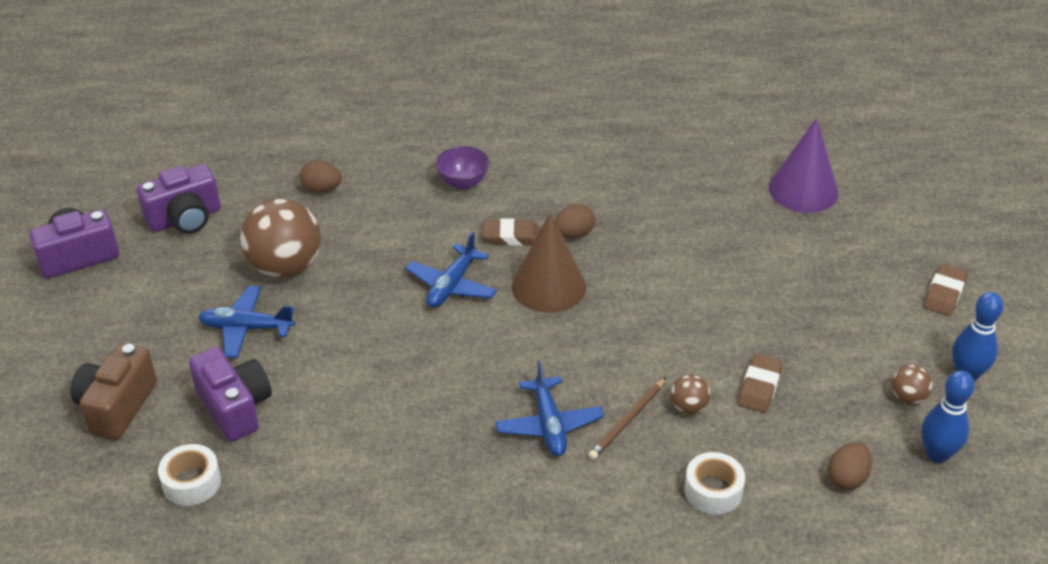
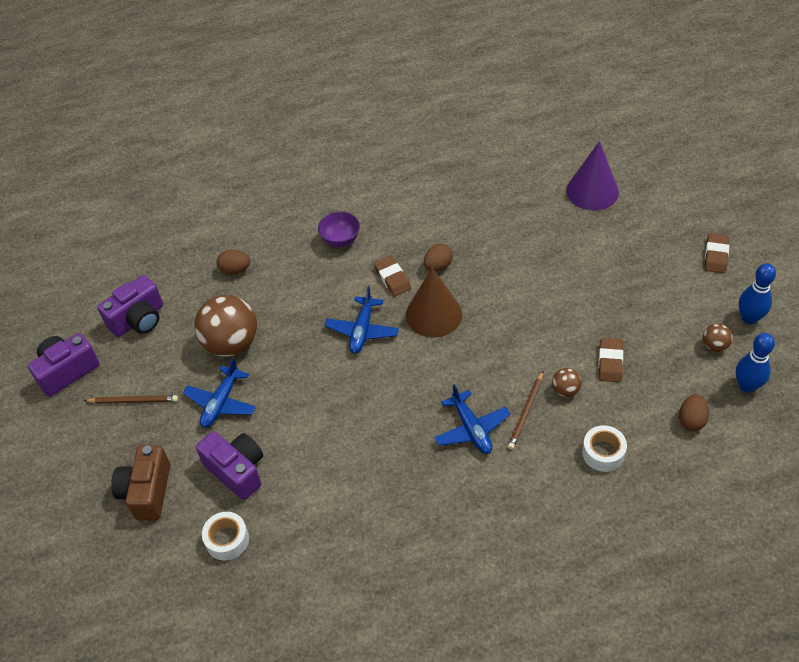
camera: 10 degrees left, 10 degrees up
(143, 304) = (133, 401): none -> brown pencil
(246, 328) = (221, 403): blue plane -> blue plane turned 60 degrees counterclockwise
(511, 236) = (392, 278): brown eraser -> brown eraser turned 75 degrees clockwise

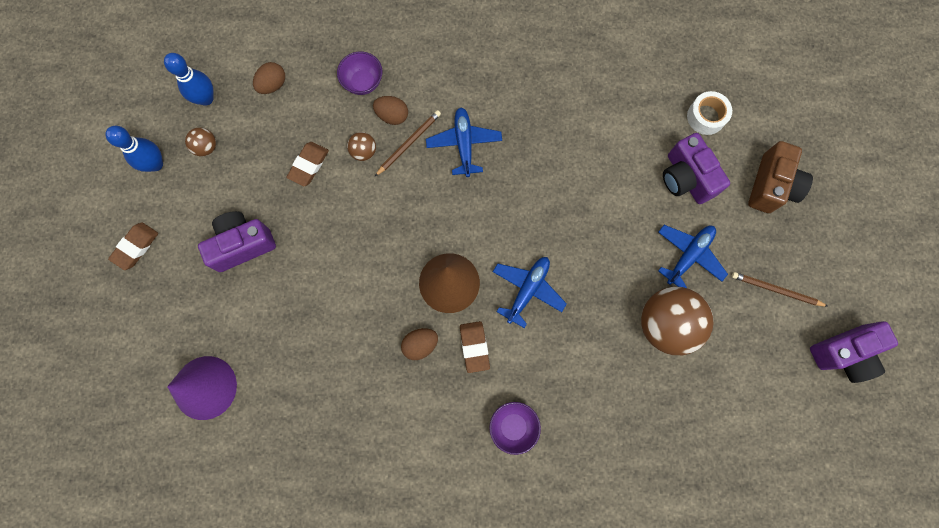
camera: 165 degrees left, 25 degrees up
(138, 319) = (762, 396): purple camera -> purple camera (242, 245)
(235, 270) = (643, 428): brown egg -> brown egg (392, 116)
(603, 453) = (363, 82): white tape -> purple bowl

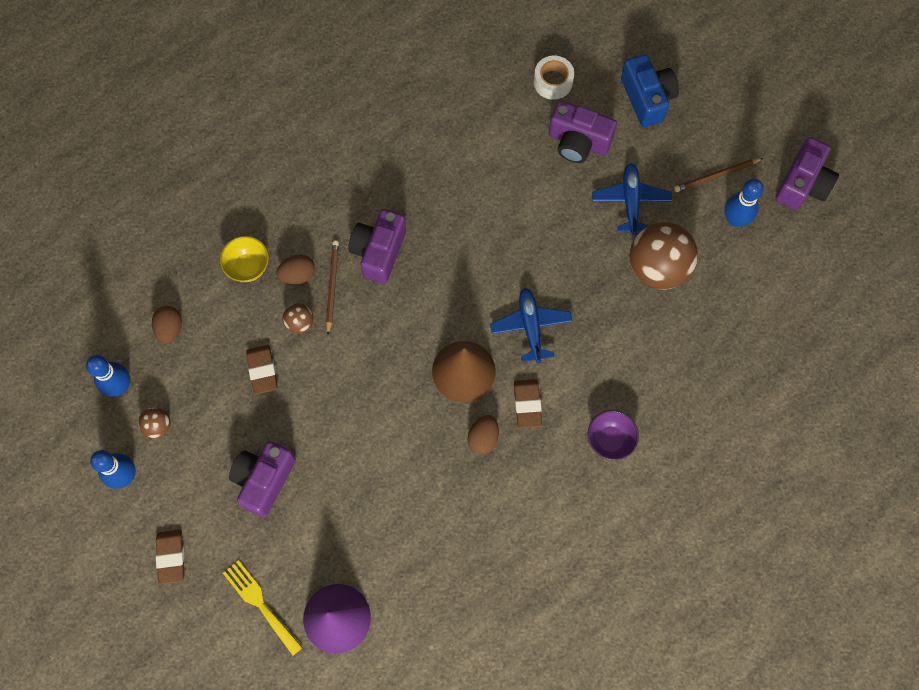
camera: 40 degrees left, 5 degrees down
(164, 331) = (260, 604): none -> yellow fork
(363, 82) = (248, 266): purple bowl -> yellow bowl
(464, 144) = (379, 251): blue plane -> purple camera
(474, 347) = (527, 404): brown eraser -> brown eraser turned 45 degrees clockwise
(762, 336) = (735, 219): none -> blue bowling pin
(771, 186) = (647, 98): brown camera -> blue camera

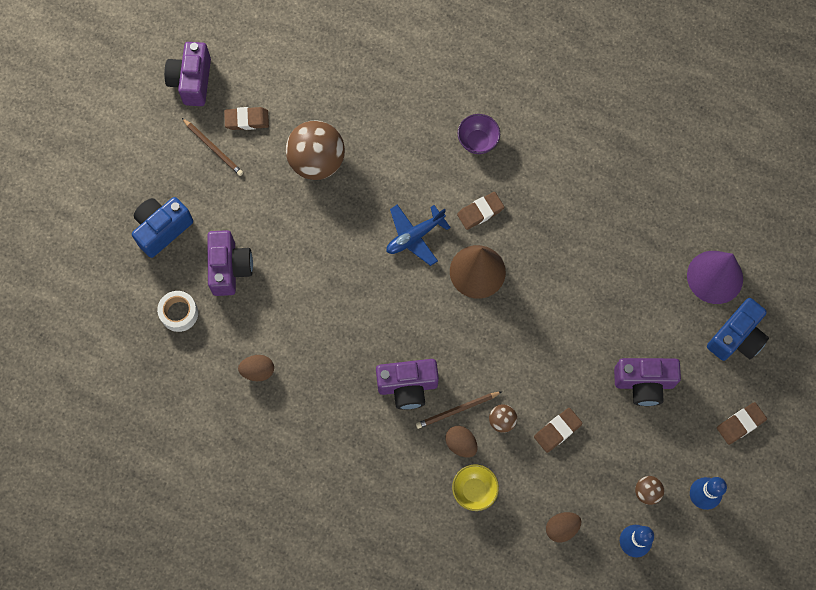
camera: 115 degrees left, 0 degrees up
(260, 604) = (736, 337): yellow fork -> blue camera
(483, 438) = (523, 233): brown egg -> brown egg (258, 371)
(630, 201) = (267, 205): blue plane -> none
(735, 219) = (247, 120): blue bowling pin -> brown eraser
(803, 184) = (192, 81): purple camera -> purple camera turned 90 degrees counterclockwise

